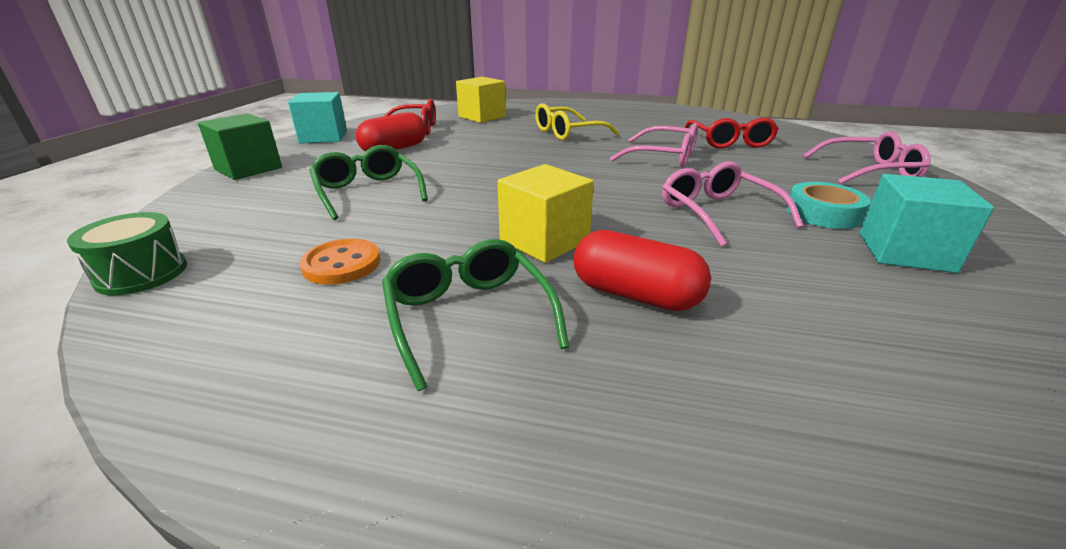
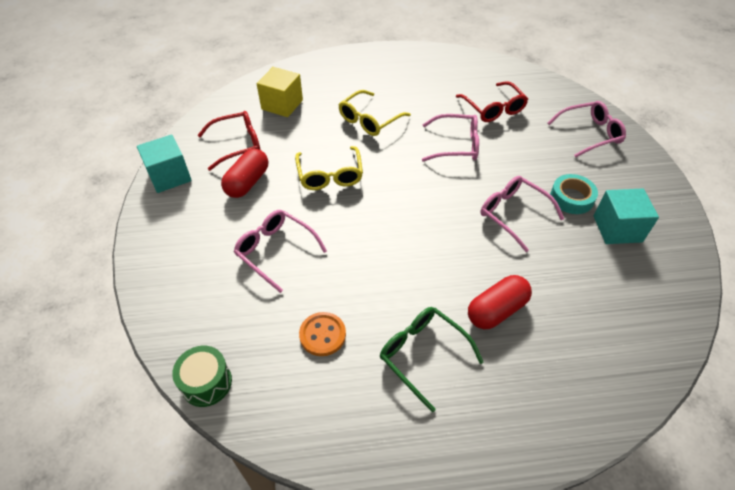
camera: 20 degrees left, 20 degrees up
(248, 168) = (153, 244): green cube -> none
(368, 192) = (275, 251): green glasses -> pink glasses
(489, 156) = (330, 175): none -> yellow glasses
(544, 241) = (426, 275): yellow cube -> none
(635, 295) = (496, 310): red capsule -> red capsule turned 45 degrees counterclockwise

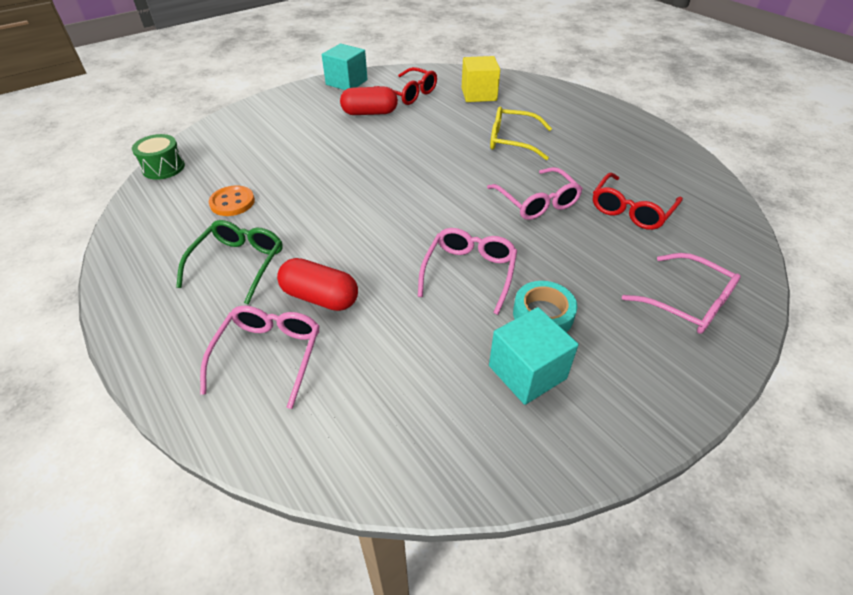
camera: 60 degrees right, 5 degrees down
(275, 251) = (305, 151): pink glasses -> pink glasses (269, 355)
(330, 175) = (415, 145): yellow glasses -> none

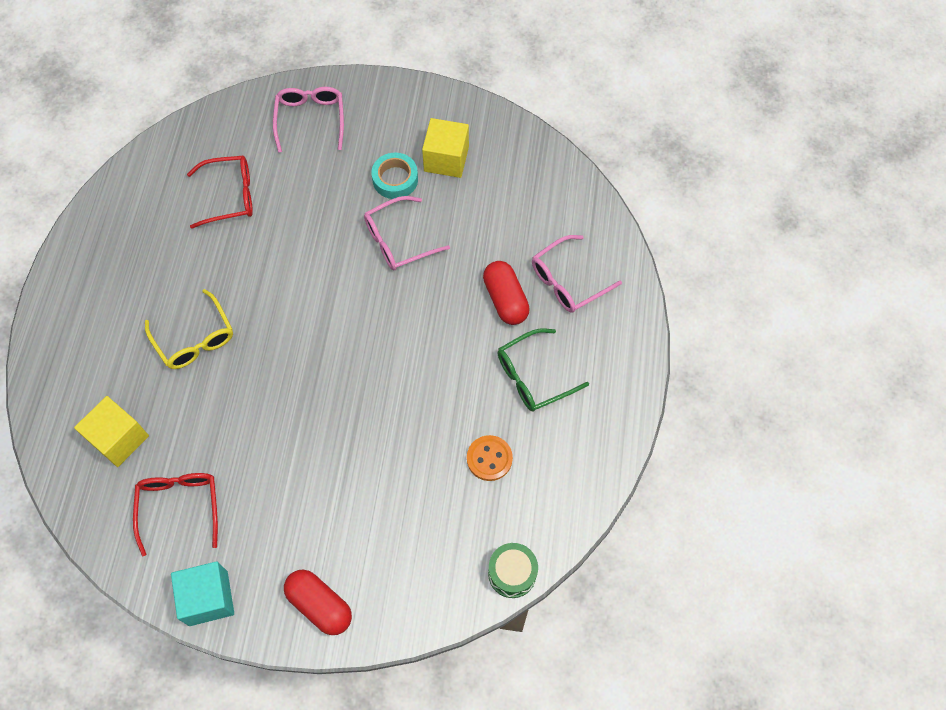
camera: 135 degrees left, 20 degrees up
(370, 113) = (254, 503): red capsule -> red capsule (320, 605)
(527, 372) = (446, 159): turquoise cube -> yellow cube
(537, 202) = (277, 257): pink glasses -> none

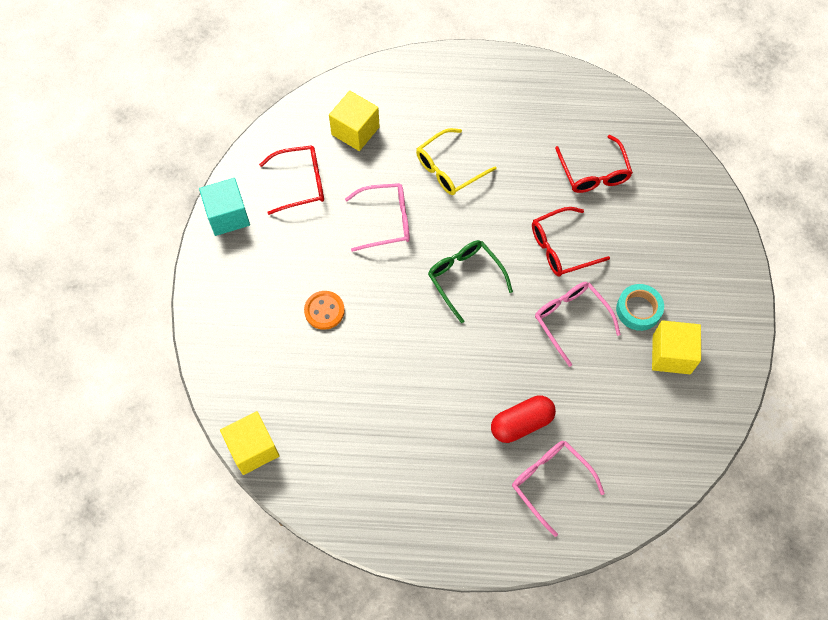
camera: 85 degrees right, 0 degrees up
(310, 120) = (691, 227): pink glasses -> pink glasses (386, 221)
(314, 238) = (561, 248): none -> red glasses
(320, 605) = (223, 297): red capsule -> none
(489, 458) = (358, 421): orange button -> orange button (324, 311)
(512, 573) = (253, 448): green drum -> yellow cube
(533, 376) = (443, 455): green glasses -> green glasses (465, 278)

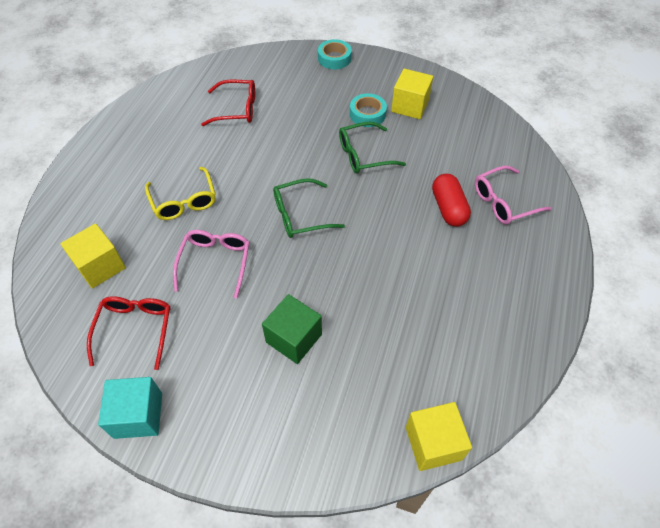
camera: 75 degrees left, 10 degrees down
(324, 311) = (294, 338): orange button -> green cube
(561, 248) = (296, 145): red glasses -> none
(571, 320) = (364, 155): pink glasses -> green glasses
(724, 250) = (334, 58): none -> turquoise tape

